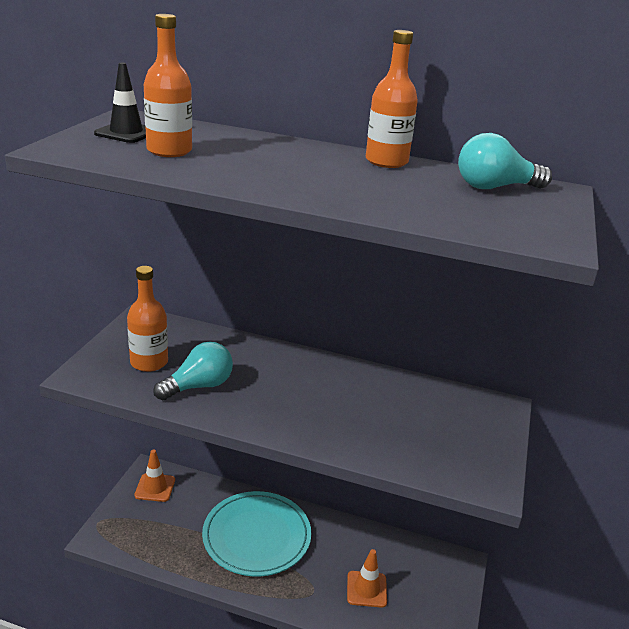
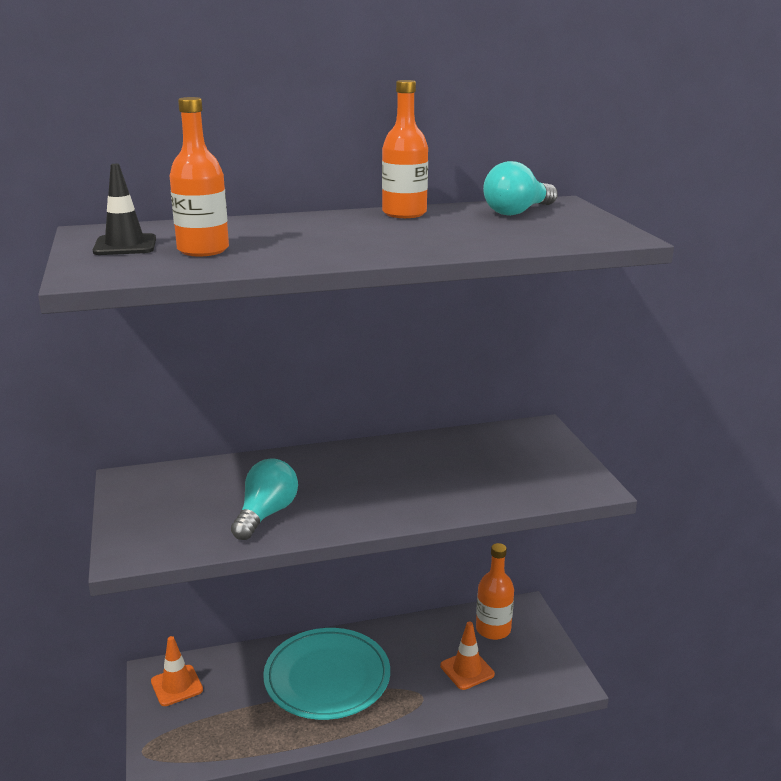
camera: 30 degrees left, 5 degrees down
(149, 362) = (188, 514): orange bottle -> orange bottle (493, 629)

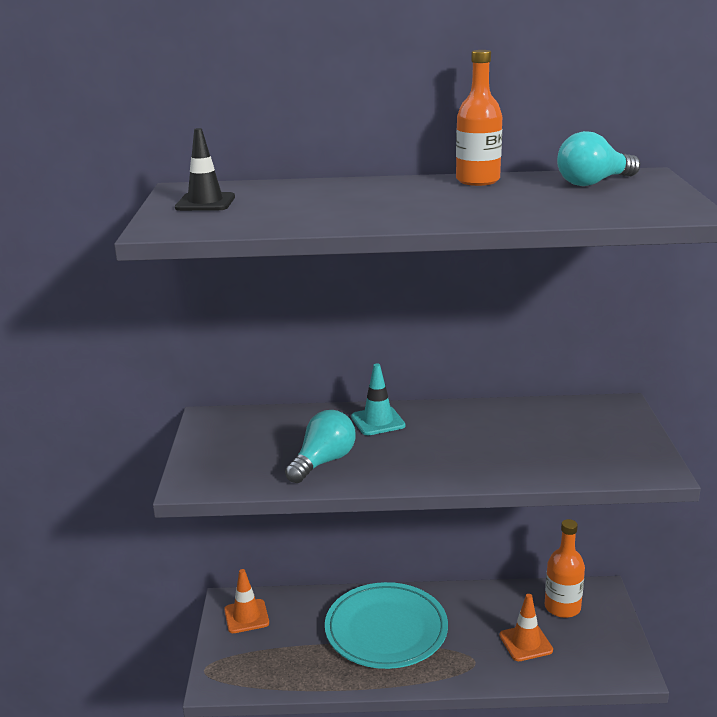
camera: 15 degrees right, 0 degrees up
(203, 250) = (271, 209): orange bottle -> none
(310, 466) = (378, 421): none -> turquoise traffic cone

